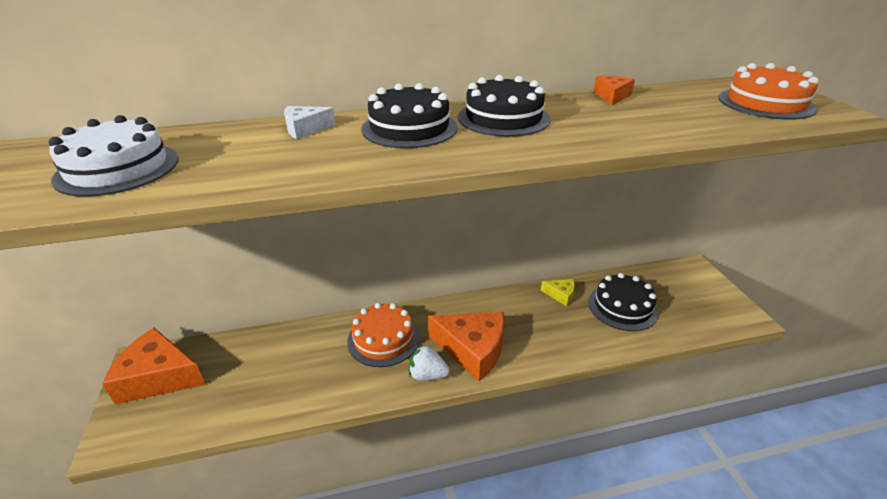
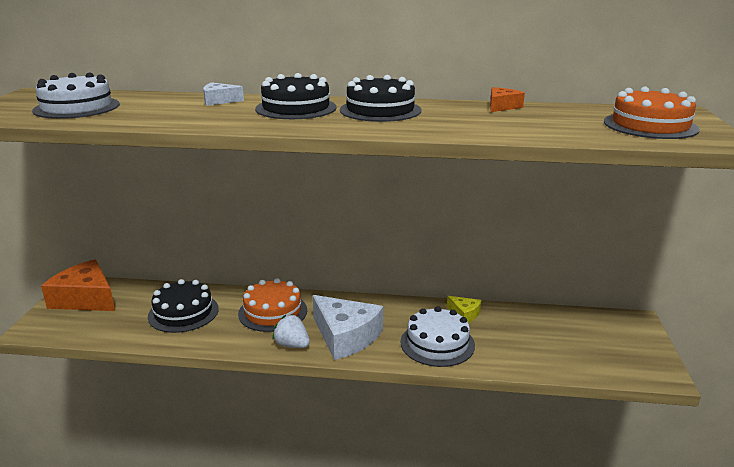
camera: 20 degrees right, 10 degrees down
(472, 349) = (346, 336): orange cheese -> white cheese
(558, 334) = (437, 343): none -> white cake
(622, 307) = (523, 336): black cake -> black cake (183, 312)

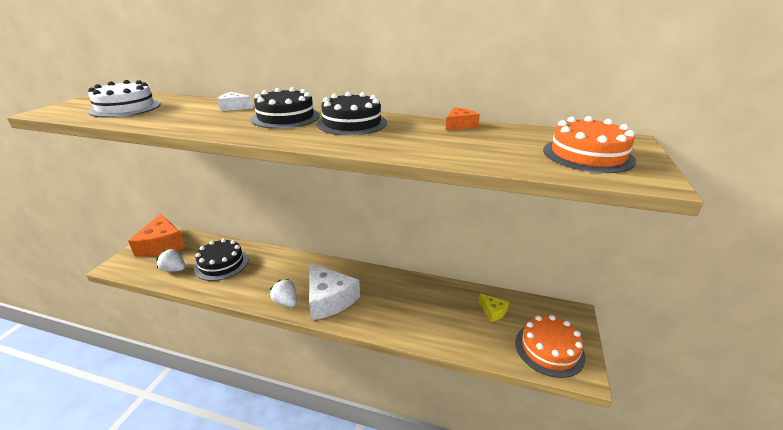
camera: 10 degrees right, 5 degrees up
(85, 298) = (162, 245): orange cheese -> orange cheese turned 150 degrees counterclockwise
(120, 325) = (174, 269): none -> white strawberry
(273, 312) = (284, 270): orange cake -> orange cake (549, 349)
(437, 343) = (398, 315): white cake -> none
(464, 314) = (430, 289): yellow cheese -> yellow cheese (493, 311)

